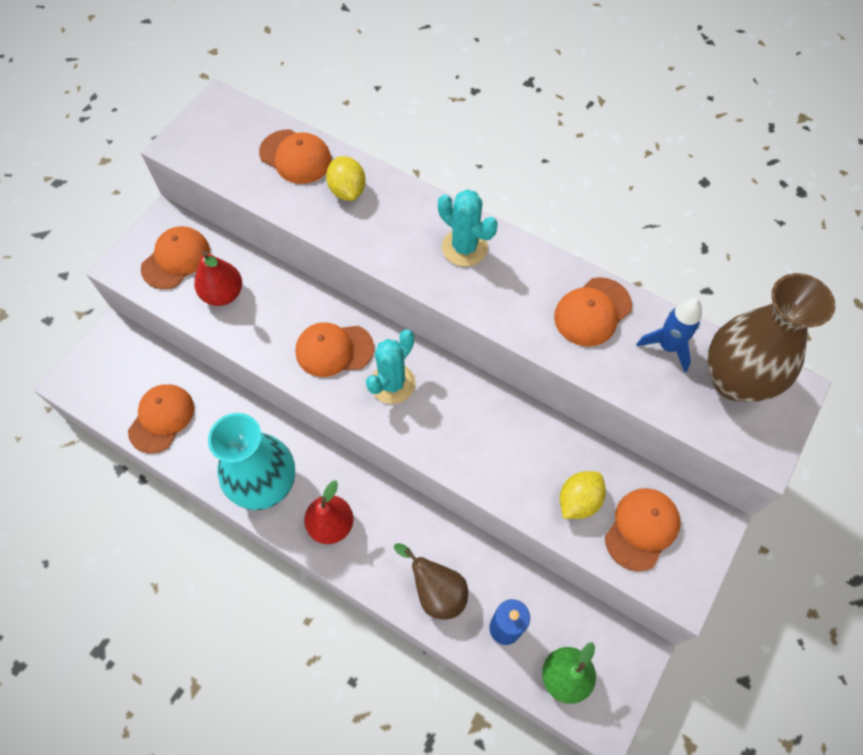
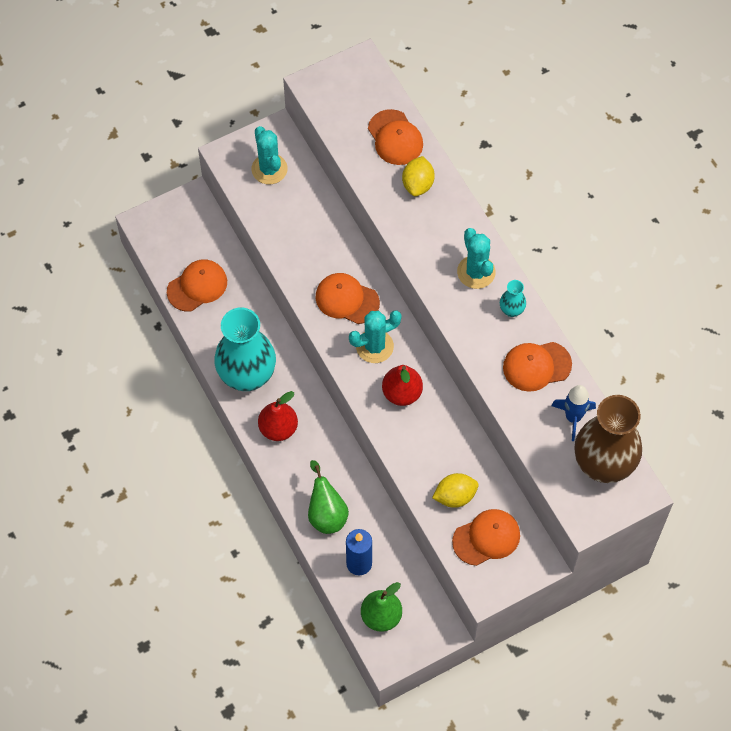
camera: 30 degrees right, 0 degrees up
(176, 259) = (269, 169): orange cap -> turquoise cactus
(223, 294) = (289, 215): red pear -> red pear (402, 393)
(436, 591) = (326, 513): brown pear -> green pear
(527, 268) = (511, 310): none -> turquoise vase

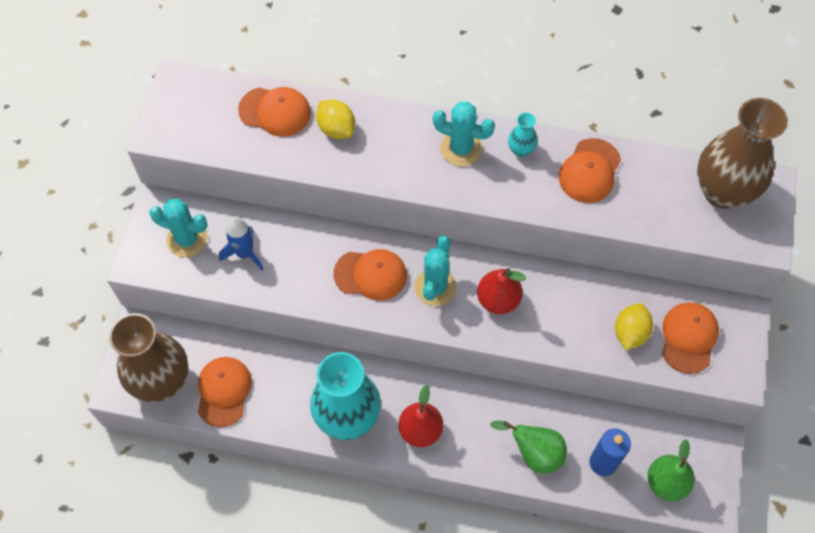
camera: 50 degrees left, 0 degrees up
(171, 244) = (162, 381): none -> brown vase
(347, 299) = (371, 275): orange cap -> orange cap turned 150 degrees counterclockwise
(573, 417) = (660, 180): blue rocket -> blue rocket (245, 253)

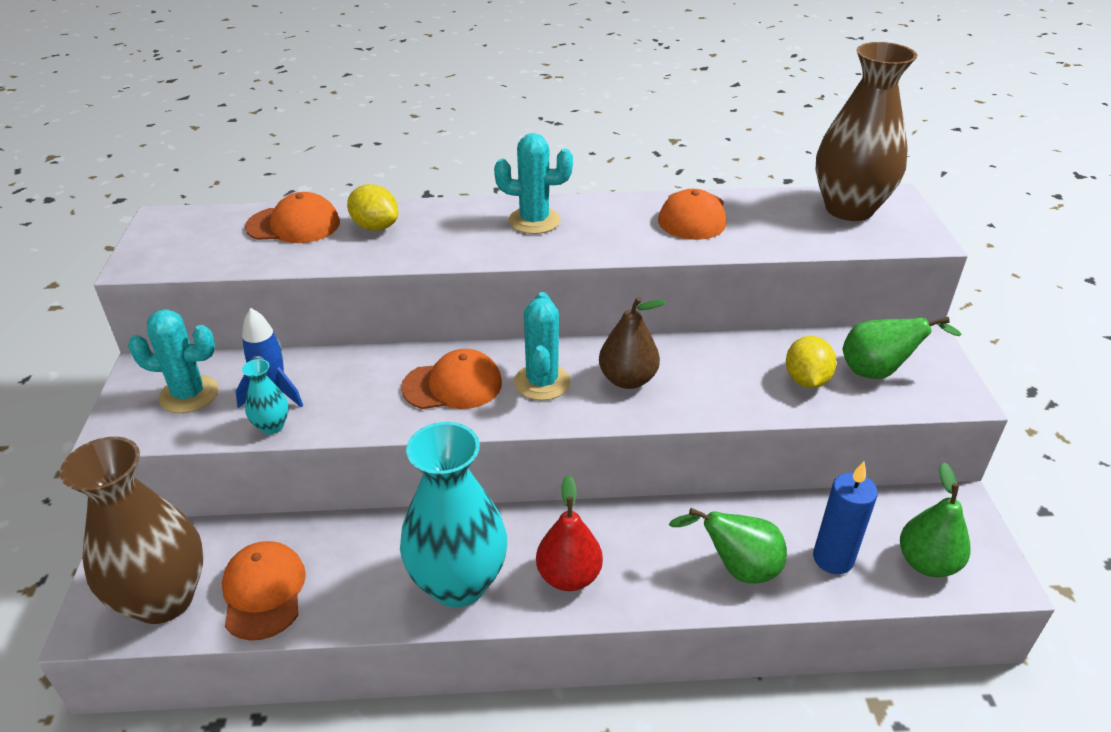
camera: 15 degrees left, 25 degrees down
(498, 300) = (627, 379): red pear -> brown pear
(521, 150) = (605, 212): turquoise vase -> turquoise vase (272, 426)
(688, 338) = (878, 372): orange cap -> green pear

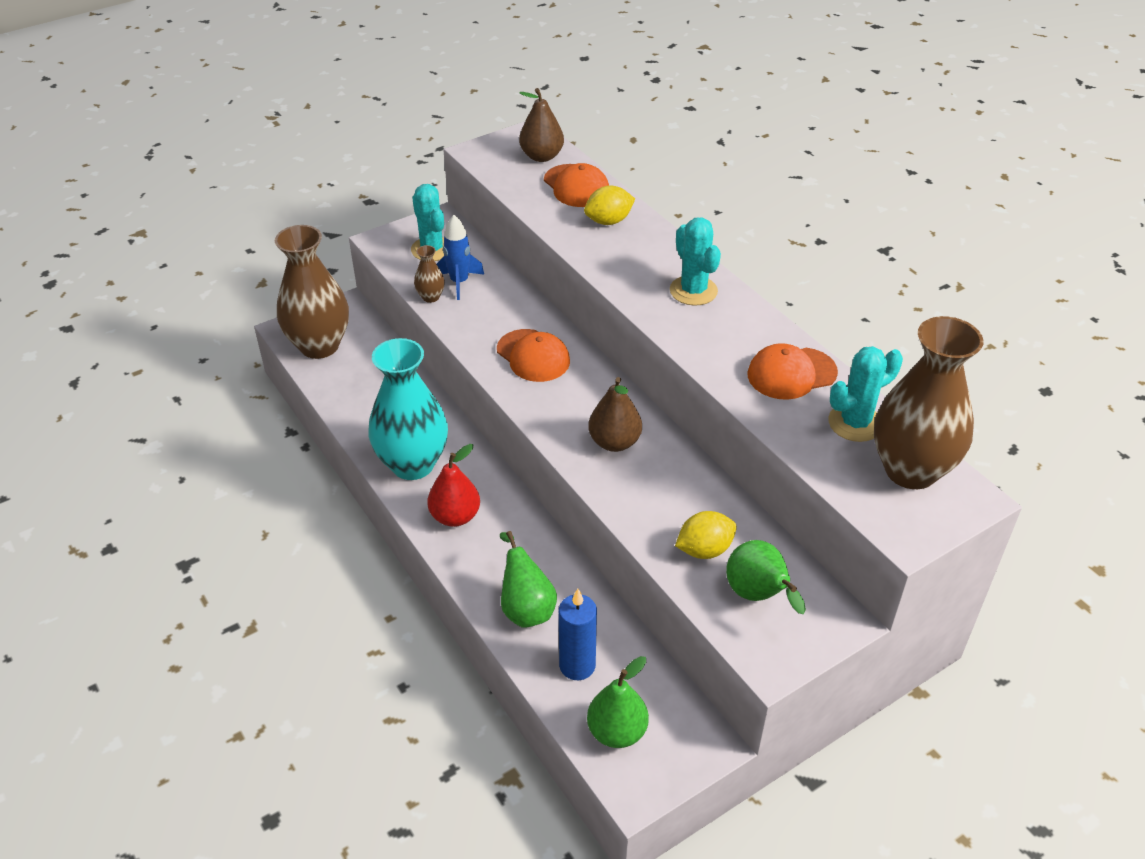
camera: 60 degrees right, 5 degrees up
(213, 227) = (541, 156): none -> brown pear
(264, 592) = (350, 382): orange cap -> none
(272, 426) = (430, 297): turquoise vase -> brown vase
(375, 227) = (608, 221): yellow lemon -> yellow lemon turned 60 degrees clockwise
(542, 382) = (573, 398): turquoise cactus -> turquoise cactus (855, 423)

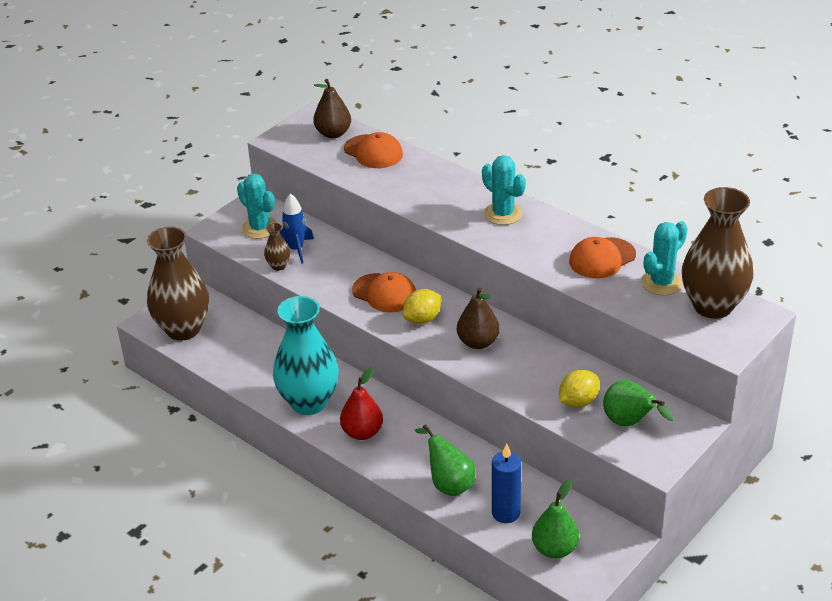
camera: 15 degrees left, 5 degrees down
(608, 221) = (412, 174): yellow lemon -> yellow lemon (422, 319)

